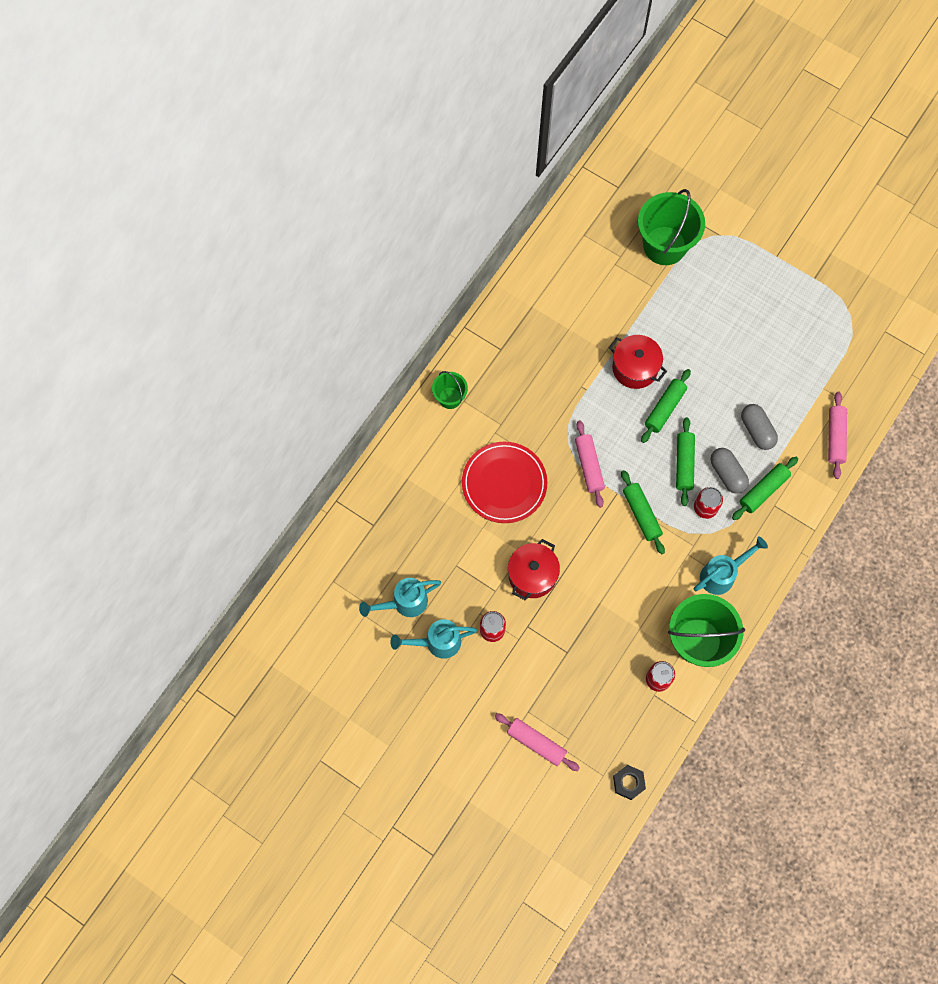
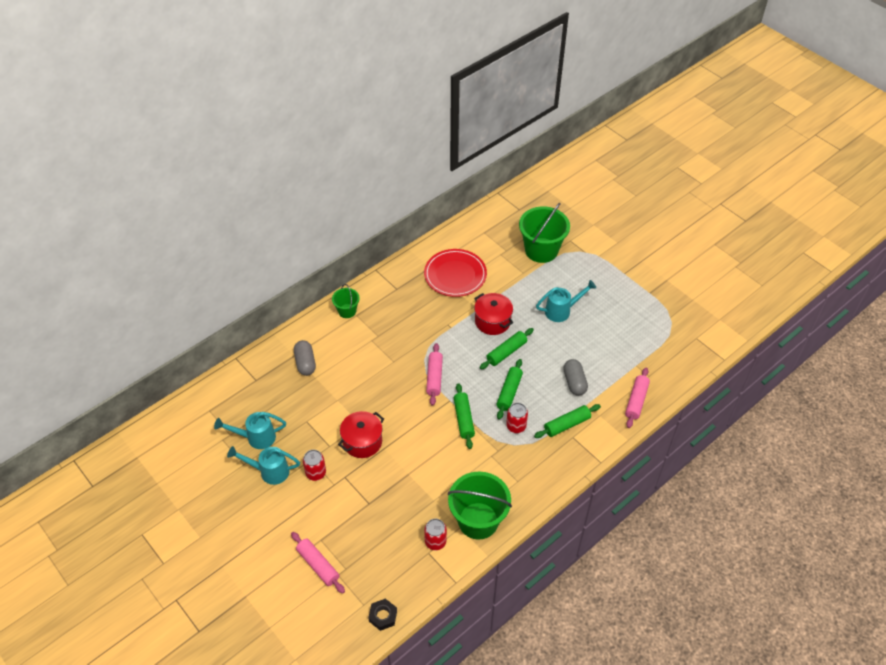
camera: 15 degrees right, 20 degrees down
(504, 483) = (365, 374): red plate -> red plate (455, 275)
(722, 574) = (514, 476): turquoise watering can -> turquoise watering can (562, 311)
(727, 474) = (541, 407): grey capsule -> grey capsule (305, 363)

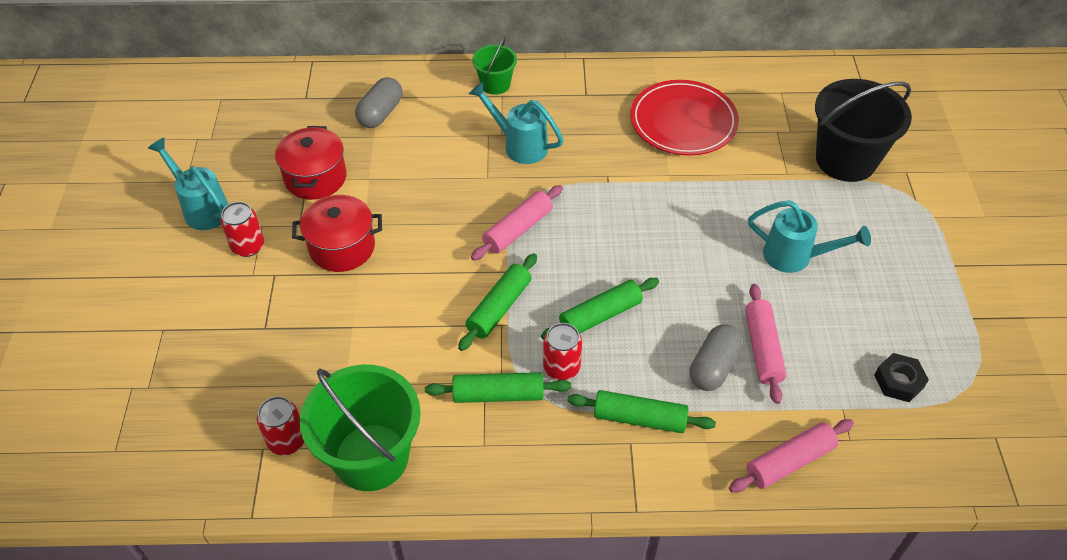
camera: 40 degrees right, 0 degrees up
(256, 438) = (232, 160): turquoise watering can -> turquoise watering can (519, 145)
(318, 565) = (124, 358): pink rolling pin -> pink rolling pin (762, 348)
(383, 616) = (118, 485): black nut -> black nut (898, 381)
(492, 321) = (675, 209): red pot -> red pot (315, 178)
(506, 352) = (652, 260): green rolling pin -> green rolling pin (498, 394)
(541, 250) = (845, 160): green bucket -> black bucket

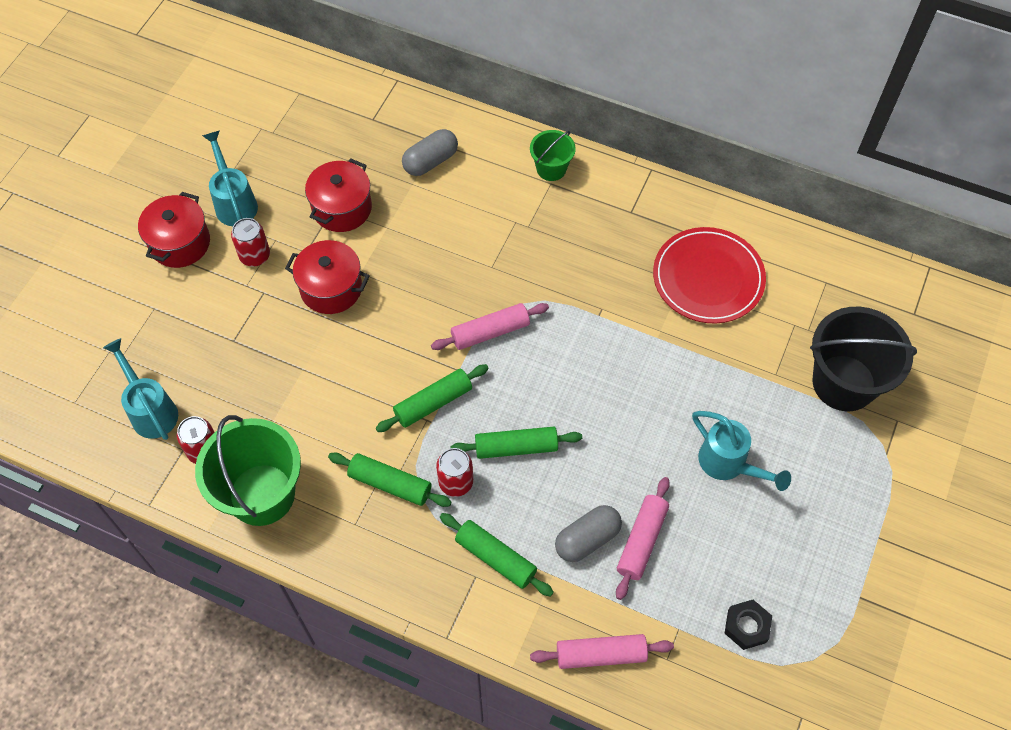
camera: 25 degrees right, 10 degrees up
(162, 262) = (180, 243): none -> red pot
(519, 145) = (538, 243): turquoise watering can -> turquoise watering can (150, 409)

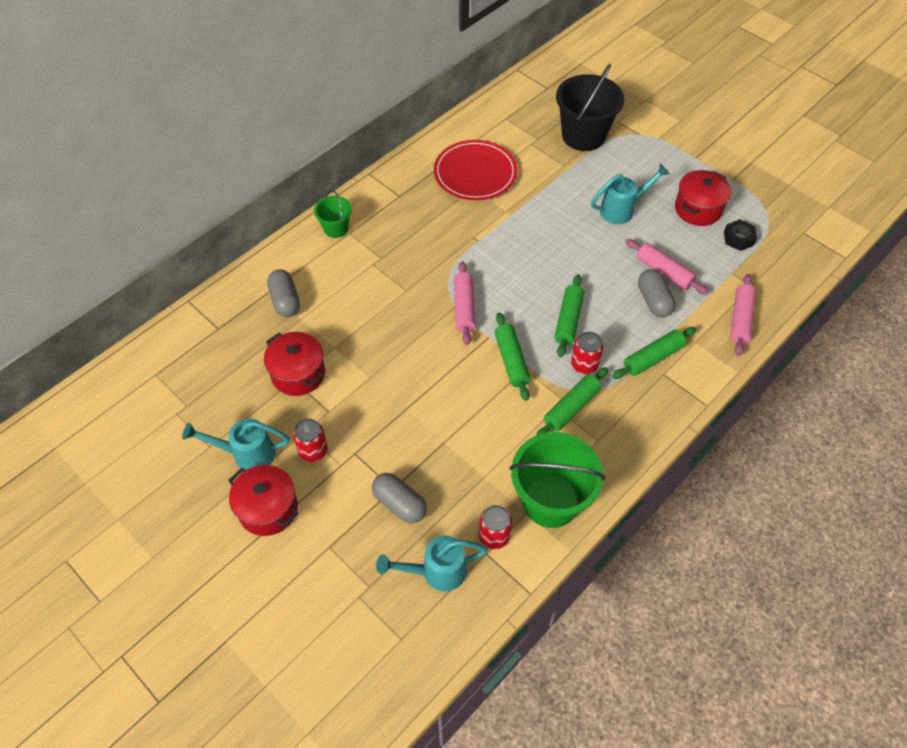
camera: 70 degrees left, 5 degrees down
(217, 352) = (399, 504): none -> grey capsule
(331, 288) = (375, 402): red pot -> red pot (698, 209)

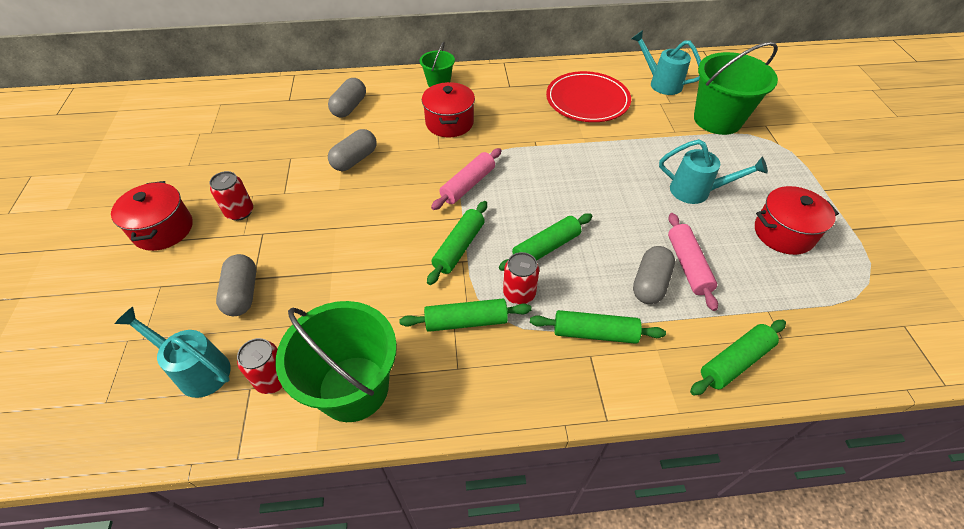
camera: 40 degrees right, 5 degrees down
(246, 454) = (201, 184): turquoise watering can -> turquoise watering can (660, 83)
(298, 374) = (297, 156): red pot -> red pot (449, 123)
(351, 345) = (355, 160): none -> grey capsule
(583, 136) = (717, 119): black bucket -> green bucket
(738, 238) = (808, 284): black nut -> none
(740, 319) = (735, 361): pink rolling pin -> green rolling pin

